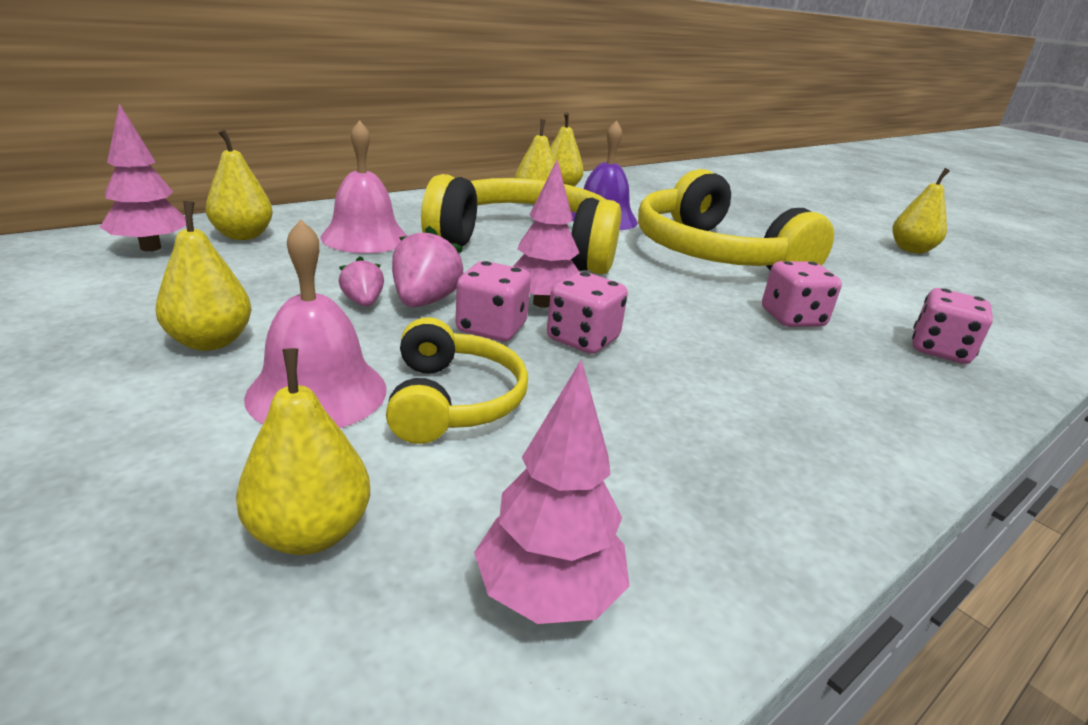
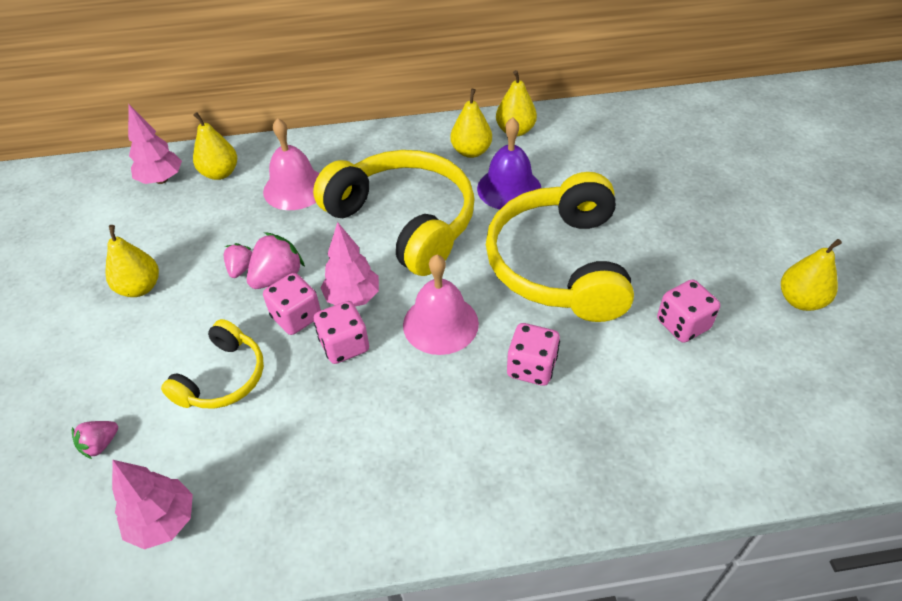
camera: 35 degrees right, 20 degrees up
(310, 532) = (100, 444): yellow pear -> pink strawberry
(317, 392) = (163, 348): pink bell -> pink bell (440, 324)
(939, 350) = (618, 443): pink dice -> pink dice (682, 324)

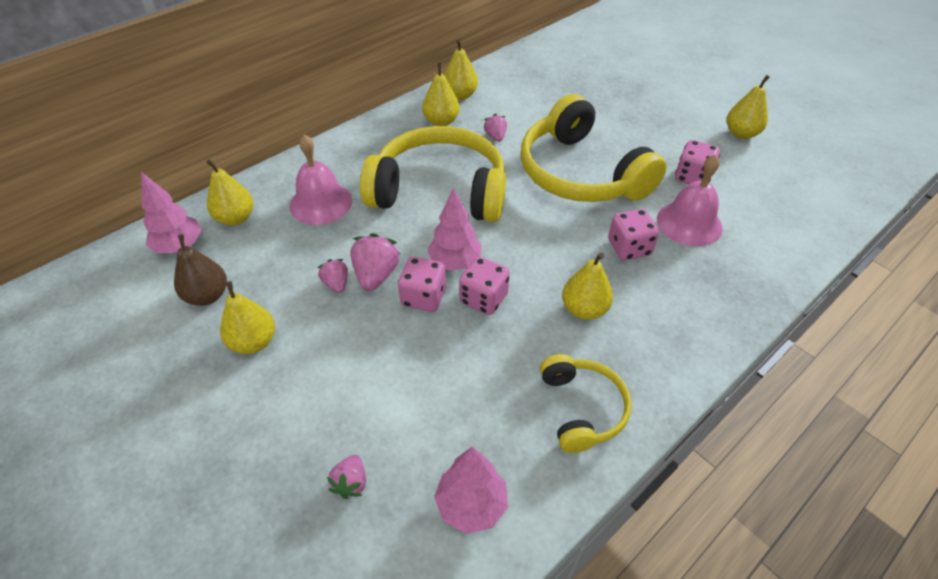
camera: 35 degrees left, 0 degrees up
(144, 231) = (207, 296): none -> brown pear
(223, 378) = (408, 372): yellow headphones -> yellow headphones (582, 408)
(424, 405) = (584, 309): none -> yellow pear
(440, 324) = (539, 249): pink bell -> pink bell (689, 223)
(509, 188) = (495, 137): purple bell -> pink strawberry

